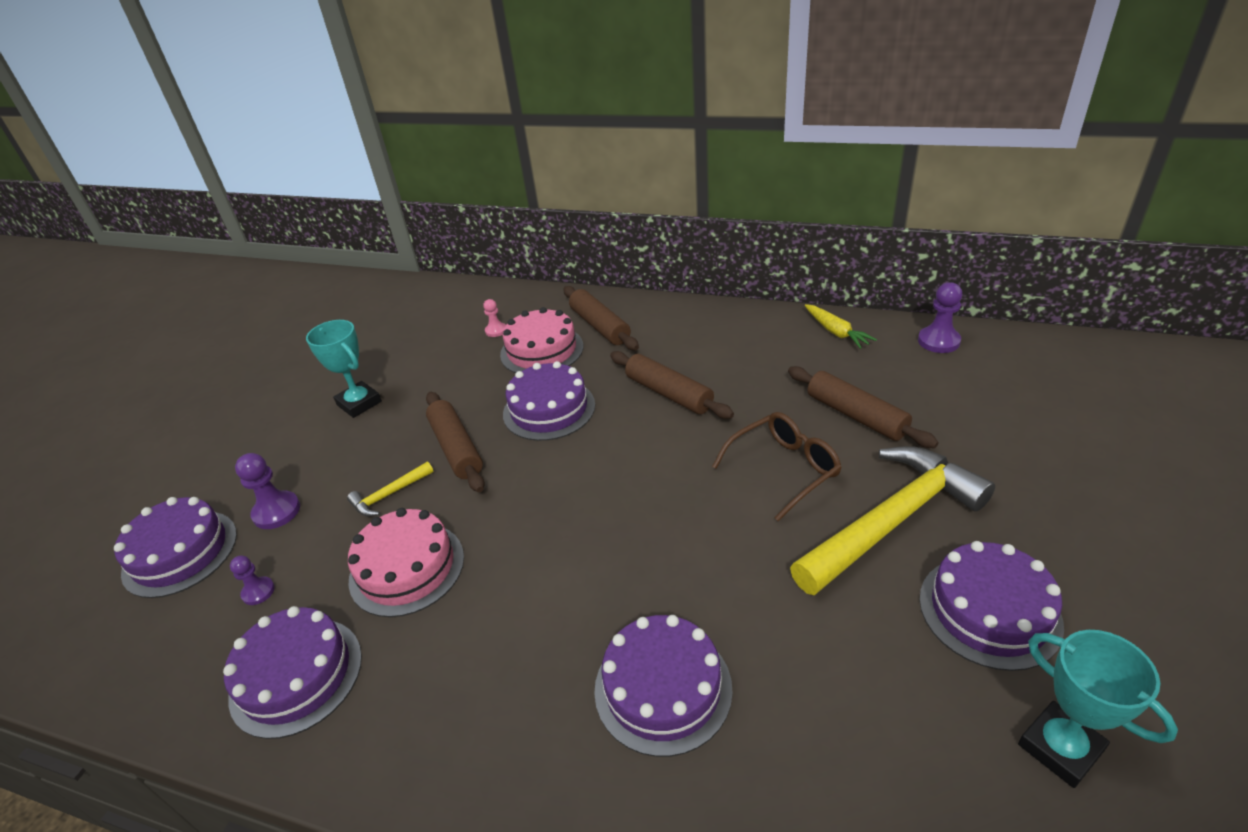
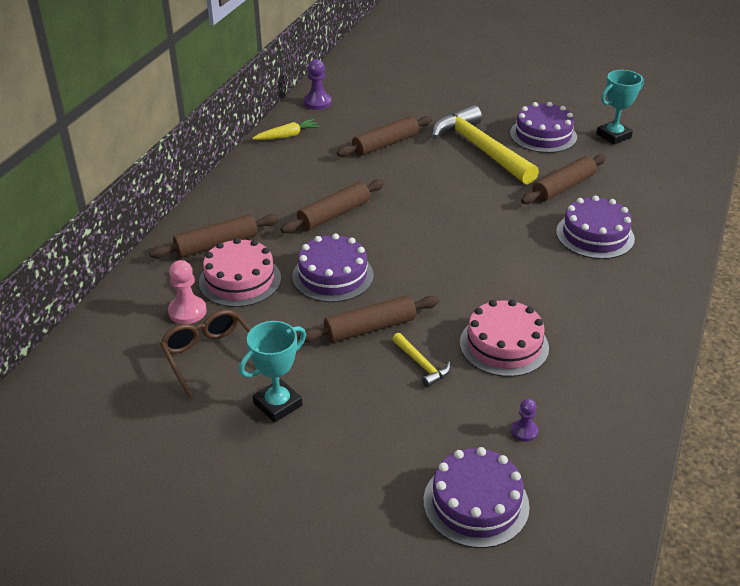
camera: 90 degrees left, 0 degrees up
(276, 511) = (430, 440): purple pawn -> none
(296, 676) = (599, 391): purple cake -> none
(496, 330) = (187, 311): pink pawn -> pink pawn, size x1.63
(783, 469) = (431, 177): brown glasses -> brown glasses (210, 356)
(807, 642) = (563, 187): none -> brown rolling pin

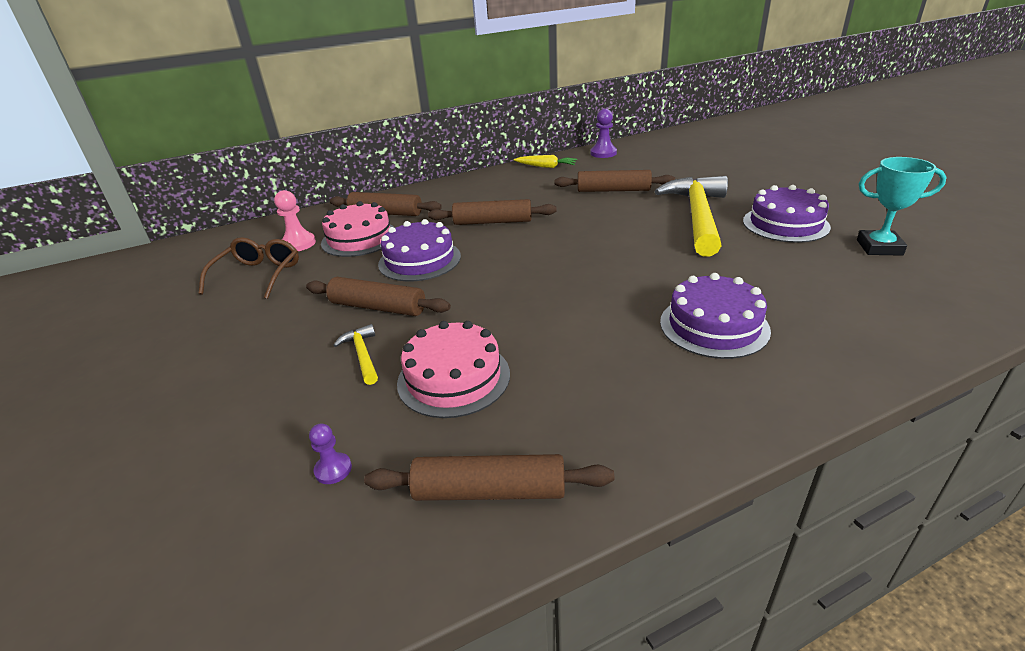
camera: 45 degrees right, 5 degrees down
(277, 404) = (229, 327): turquoise trophy -> none
(422, 364) = (362, 355): yellow hammer -> yellow hammer turned 150 degrees clockwise
(476, 503) = (180, 506): purple cake -> none
(563, 187) = (741, 271): brown rolling pin -> brown rolling pin (490, 491)

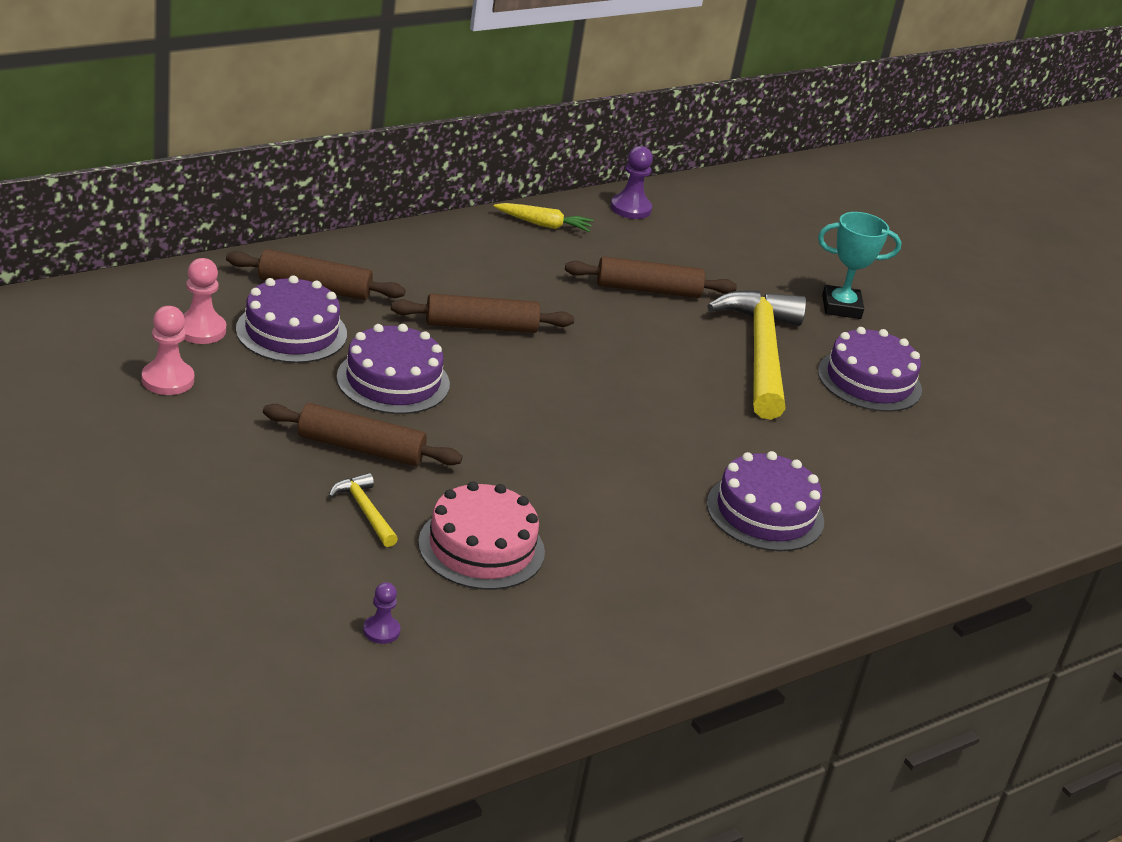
camera: 15 degrees left, 0 degrees up
(258, 275) = (168, 380): brown glasses -> pink pawn
(359, 238) = (291, 332): pink cake -> purple cake
(490, 491) = (544, 659): brown rolling pin -> none
(879, 247) = (968, 430): turquoise trophy -> turquoise trophy (841, 307)

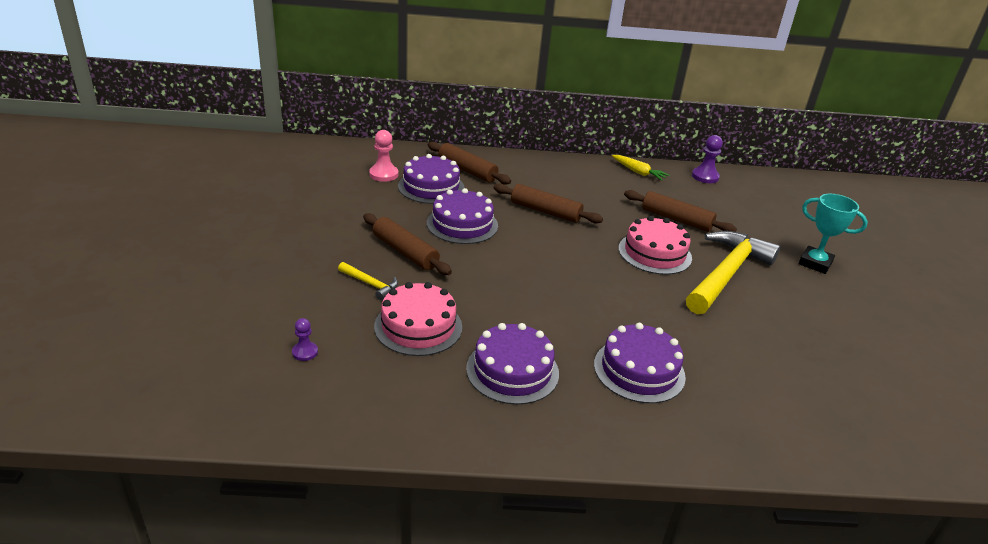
camera: 35 degrees right, 0 degrees up
(168, 380) = (340, 192): pink pawn -> none
(364, 511) = (370, 284): yellow hammer -> yellow hammer turned 120 degrees clockwise
(662, 349) = (654, 253): none -> pink cake
(869, 380) = (800, 312): purple cake -> purple cake (512, 370)

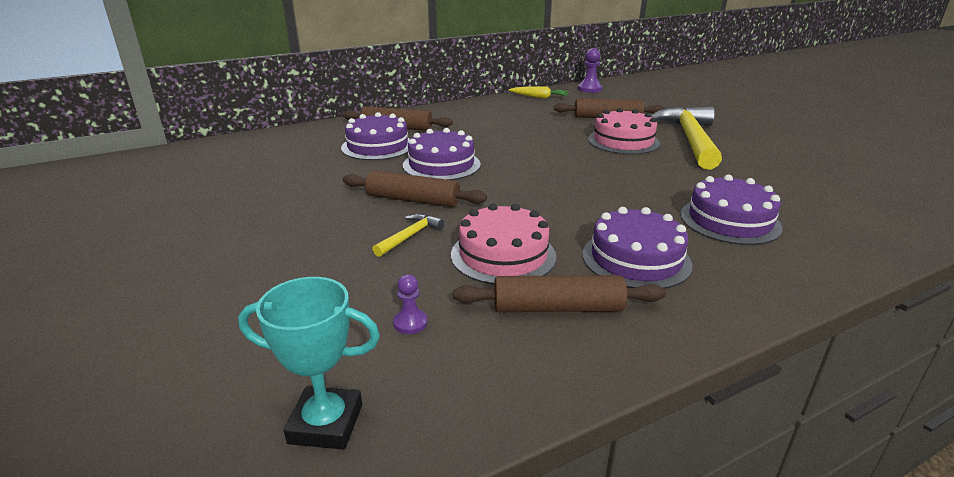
camera: 25 degrees left, 5 degrees down
(370, 284) = (410, 236): yellow hammer -> yellow hammer turned 60 degrees counterclockwise
(383, 174) = (318, 149): pink pawn -> none
(545, 211) = (502, 138): brown rolling pin -> brown rolling pin (557, 308)
(815, 263) = (733, 118): turquoise trophy -> turquoise trophy (326, 423)

